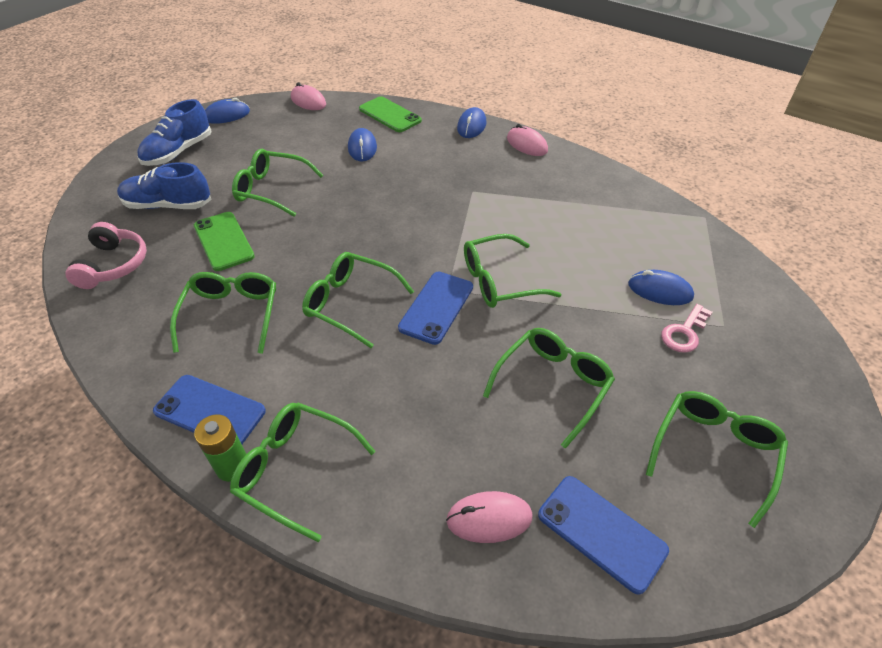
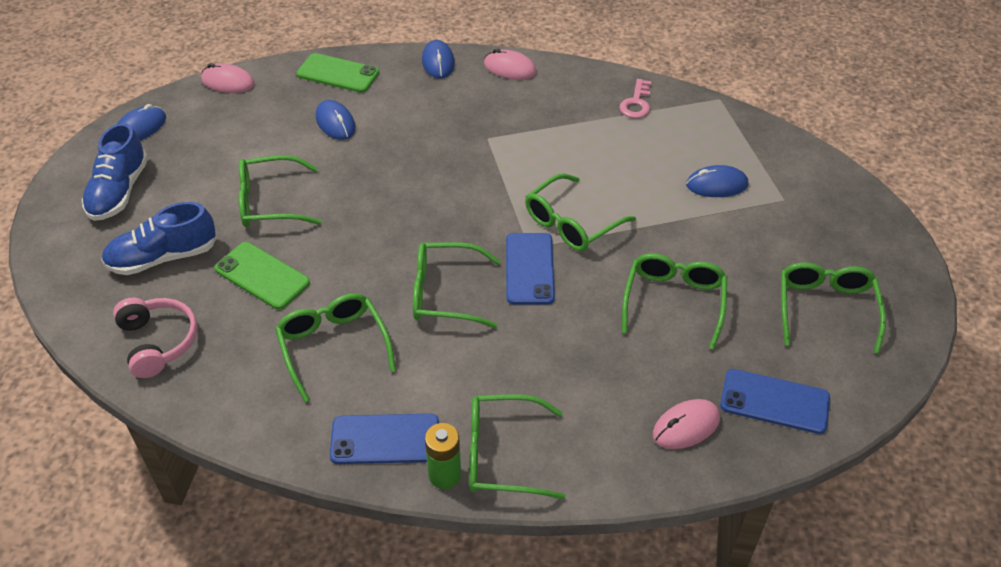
camera: 25 degrees left, 0 degrees up
(684, 333) = (756, 217): pink key -> pink key (636, 103)

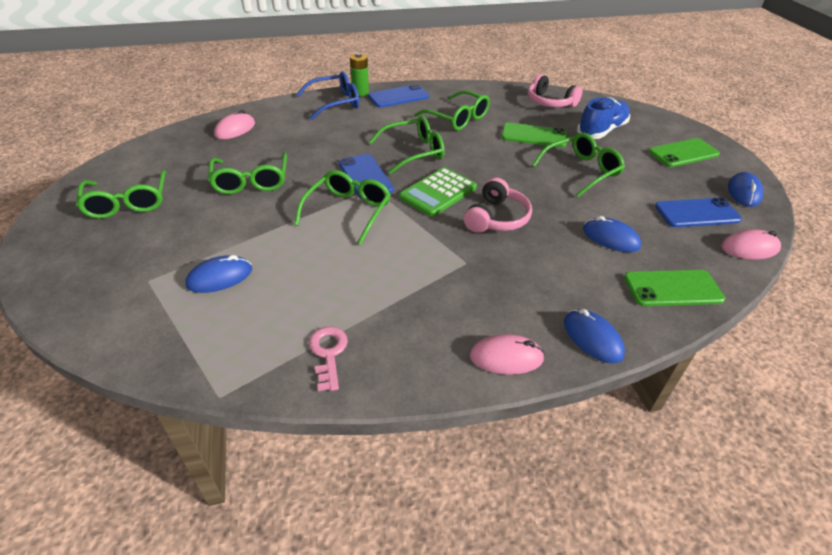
camera: 155 degrees right, 5 degrees down
(119, 191) = (683, 153): blue shoe -> green phone
(422, 172) = (496, 218): none -> pink headphones
(459, 220) = (438, 192): none -> green calculator
(502, 455) = (335, 103): green glasses -> blue glasses
(774, 401) = (177, 149): blue phone -> blue phone (697, 213)

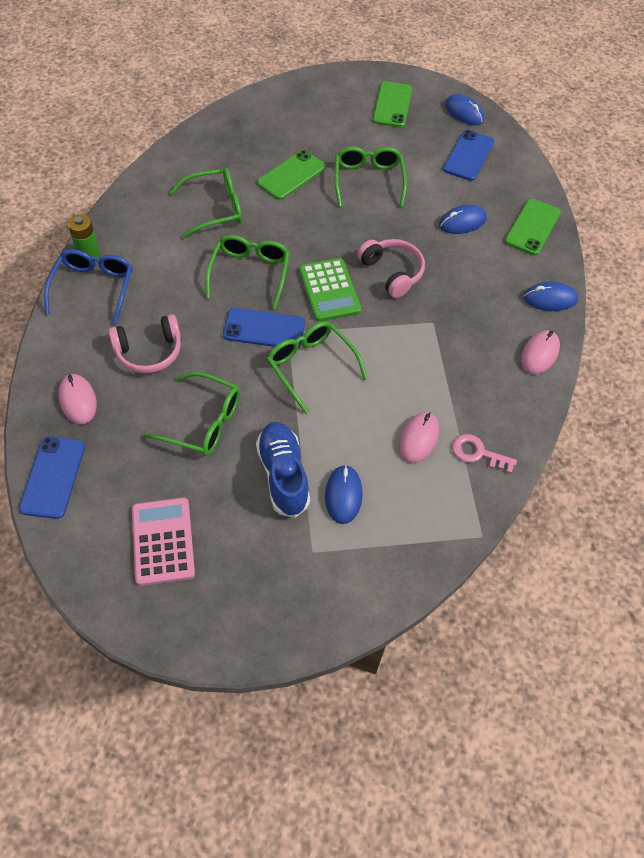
camera: 60 degrees left, 15 degrees up
(128, 203) = (163, 541): green glasses -> pink calculator
(398, 96) = (128, 229): blue phone -> blue phone (53, 477)
(550, 102) = (243, 127): pink headphones -> pink headphones (149, 351)
(601, 131) = (320, 127): blue shoe -> blue shoe (283, 475)
(749, 248) = (521, 159): pink mouse -> pink mouse (418, 438)

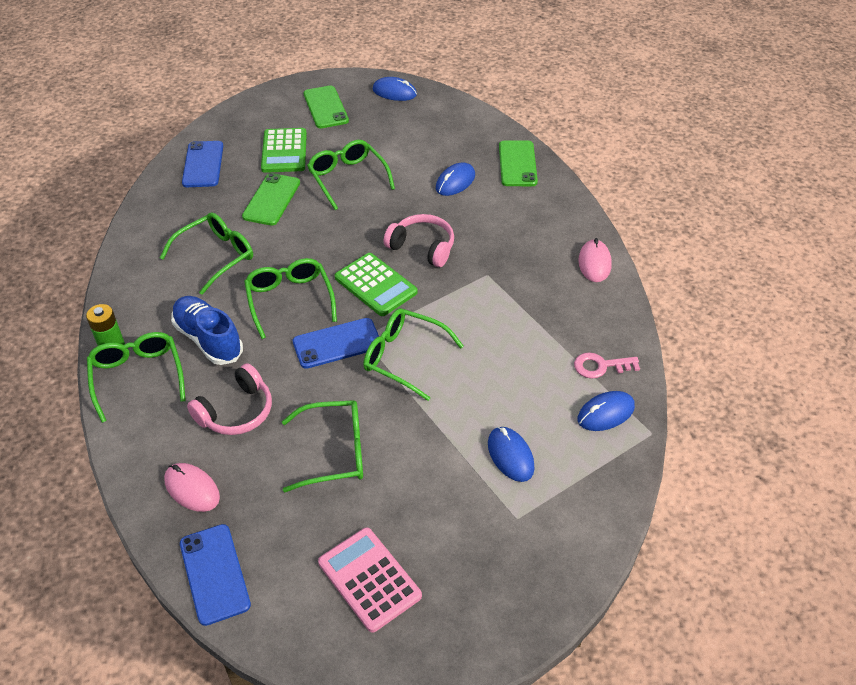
camera: 25 degrees left, 10 degrees down
(93, 288) = (138, 377): blue glasses -> green glasses
(283, 475) = (443, 464): blue shoe -> blue shoe (208, 339)
(330, 133) = (284, 151): none -> green calculator
(418, 438) = (542, 377): pink mouse -> none
(468, 156) = (423, 126): blue phone -> blue phone (203, 164)
(550, 299) = (572, 216): blue mouse -> blue mouse (605, 413)

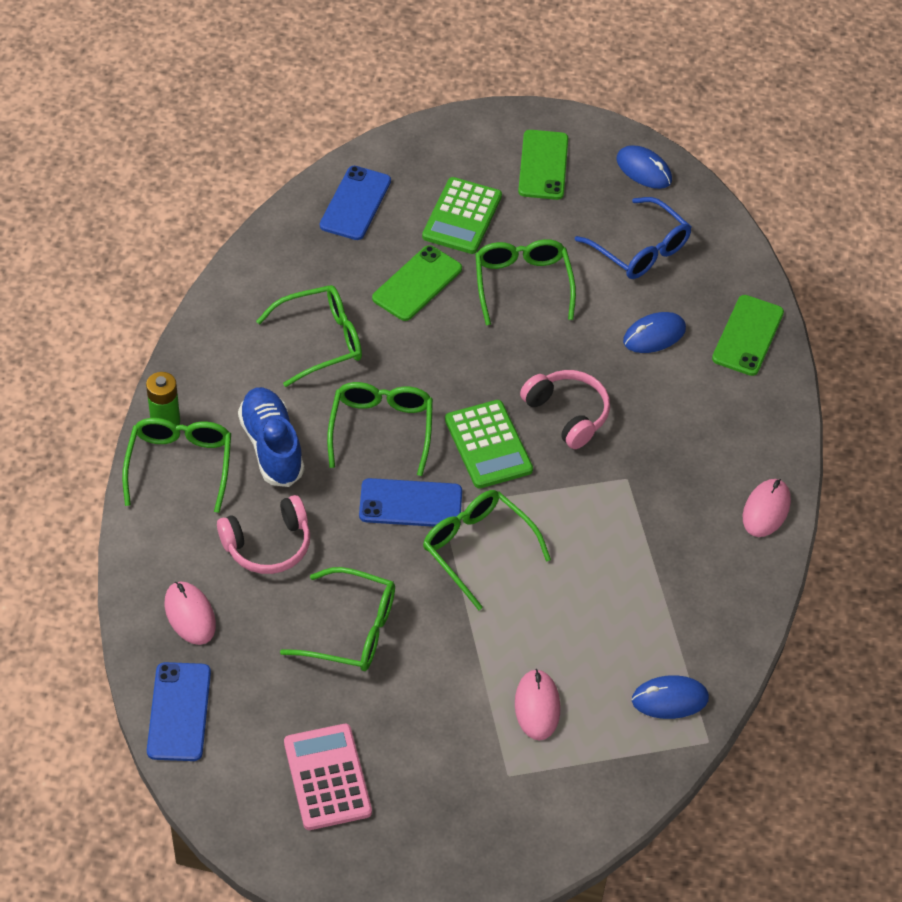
camera: 20 degrees right, 5 degrees up
(417, 136) = (640, 249): none -> blue glasses
(510, 456) = (537, 706): blue mouse -> pink mouse
(600, 366) = (696, 643): pink key -> none

